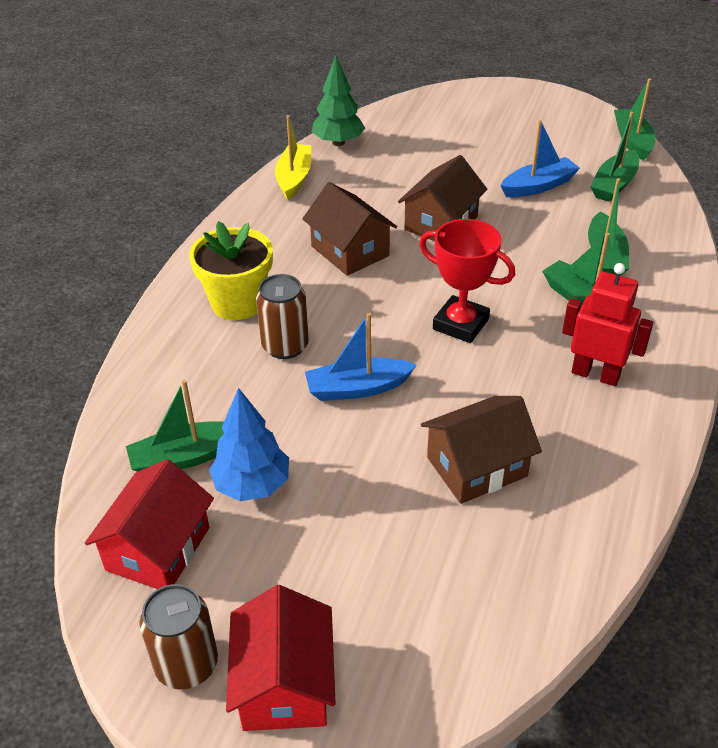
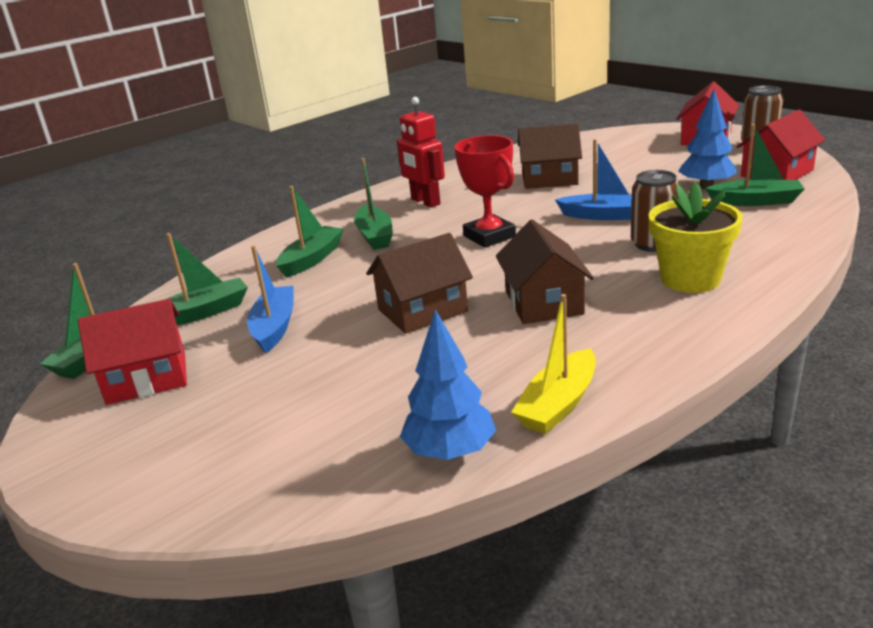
camera: 150 degrees left, 15 degrees down
(338, 142) = (450, 452): green tree -> blue tree
(538, 186) = (274, 327): blue boat -> blue boat turned 90 degrees clockwise
(570, 137) = (147, 378): none -> red house

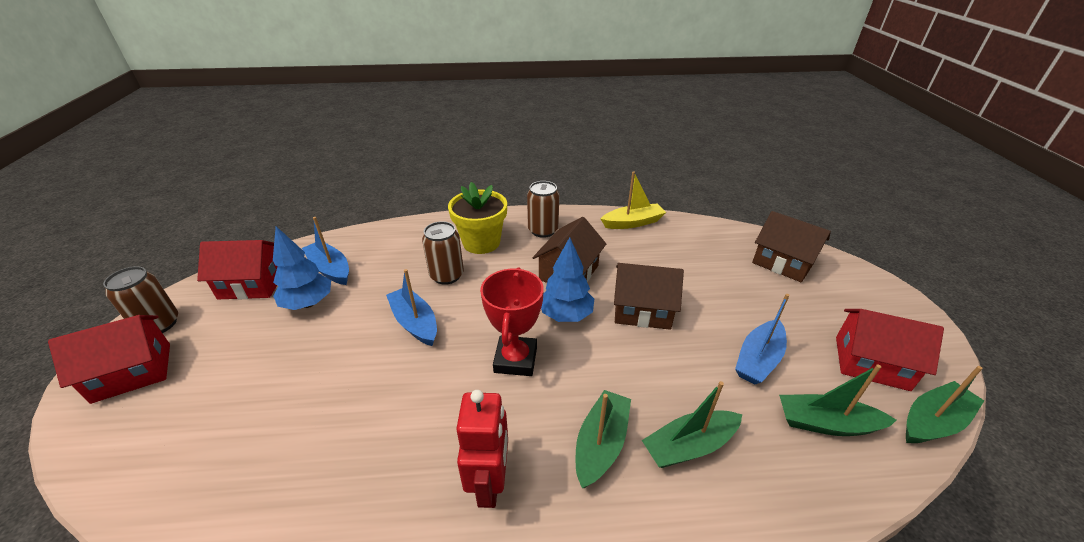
camera: 145 degrees left, 10 degrees up
(450, 452) = (696, 228): blue tree -> blue tree (566, 315)
(549, 179) = (341, 419): brown house -> brown house (783, 262)
(655, 326) = (543, 230): none -> brown can
(755, 201) = (330, 269): green boat -> blue boat

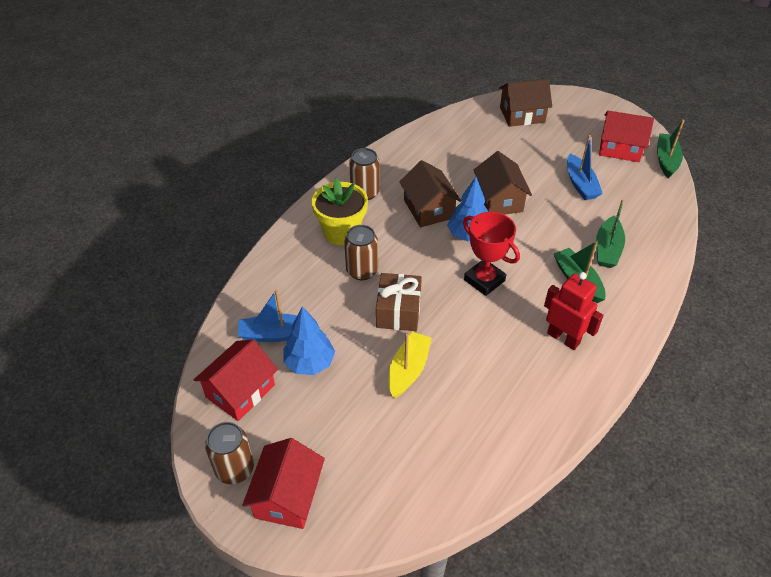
camera: 50 degrees left, 10 degrees up
(415, 322) = (398, 311): blue boat -> brown gift
(633, 223) = (410, 145): yellow boat -> yellow boat (408, 369)
(642, 310) = (499, 200): brown house -> brown house turned 60 degrees counterclockwise
(826, 423) = (637, 194): green boat -> none
(871, 363) = (620, 148): red house -> red house turned 45 degrees clockwise

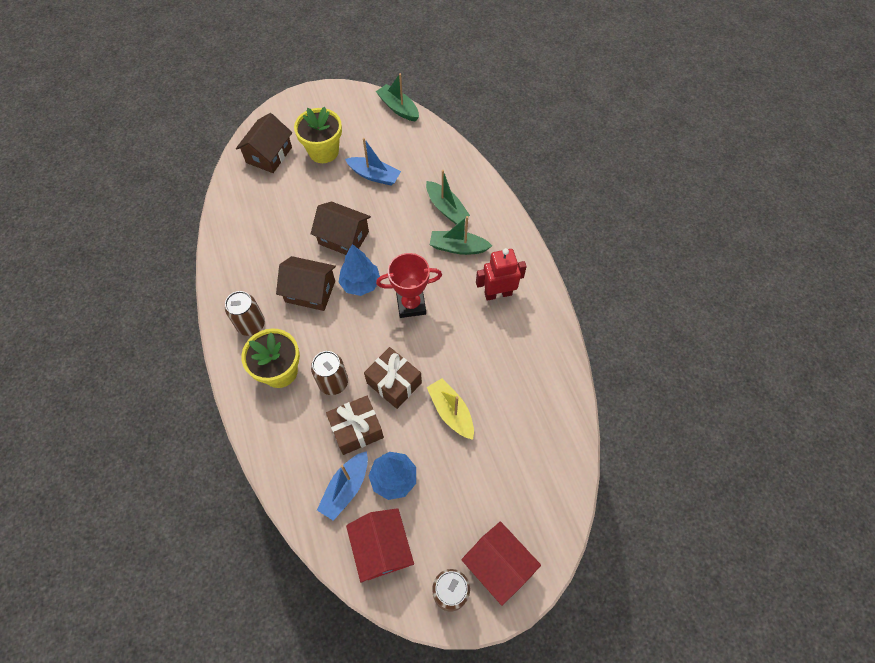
camera: 55 degrees left, 15 degrees up
(333, 311) = (356, 429): none -> brown gift
(564, 142) = (323, 151): none -> yellow flower pot
(620, 148) = (362, 124): red house -> none

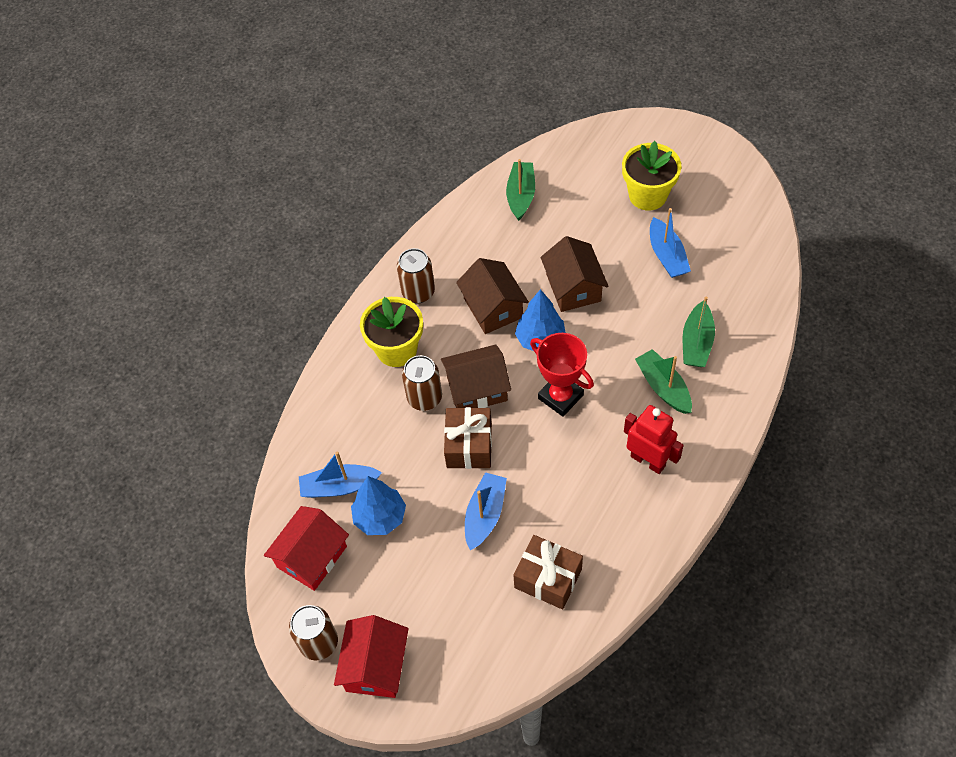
camera: 55 degrees right, 5 degrees down
(269, 155) = (597, 159): brown house -> brown house (477, 389)
(356, 429) = (398, 452): brown gift -> brown gift (548, 578)
(398, 108) = (767, 211): green boat -> green boat (521, 195)
(451, 411) = (485, 514): yellow boat -> blue boat

